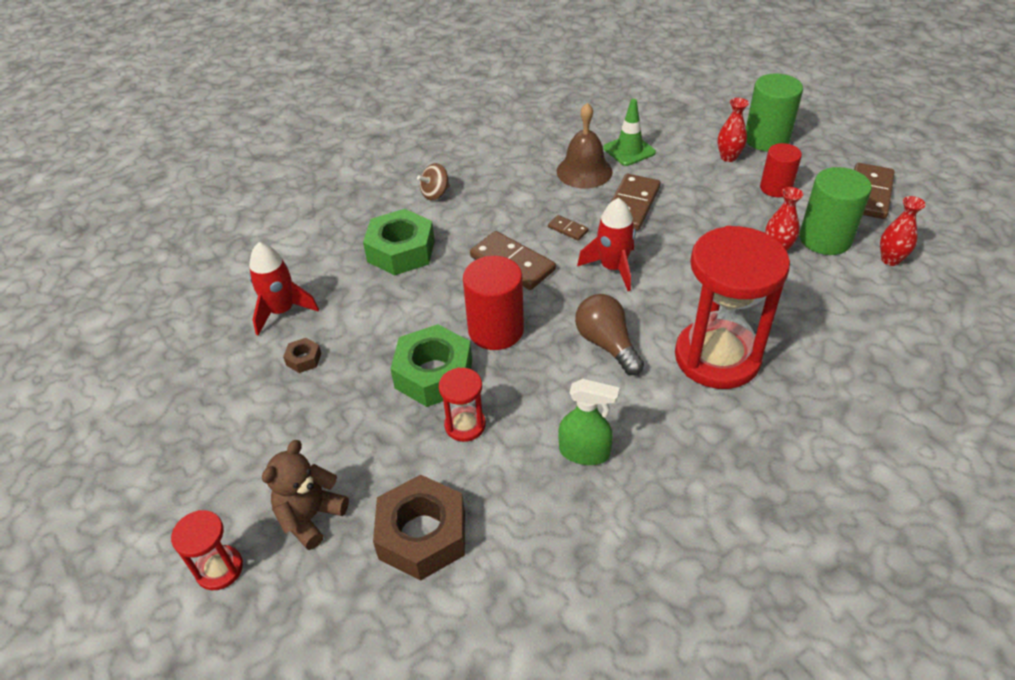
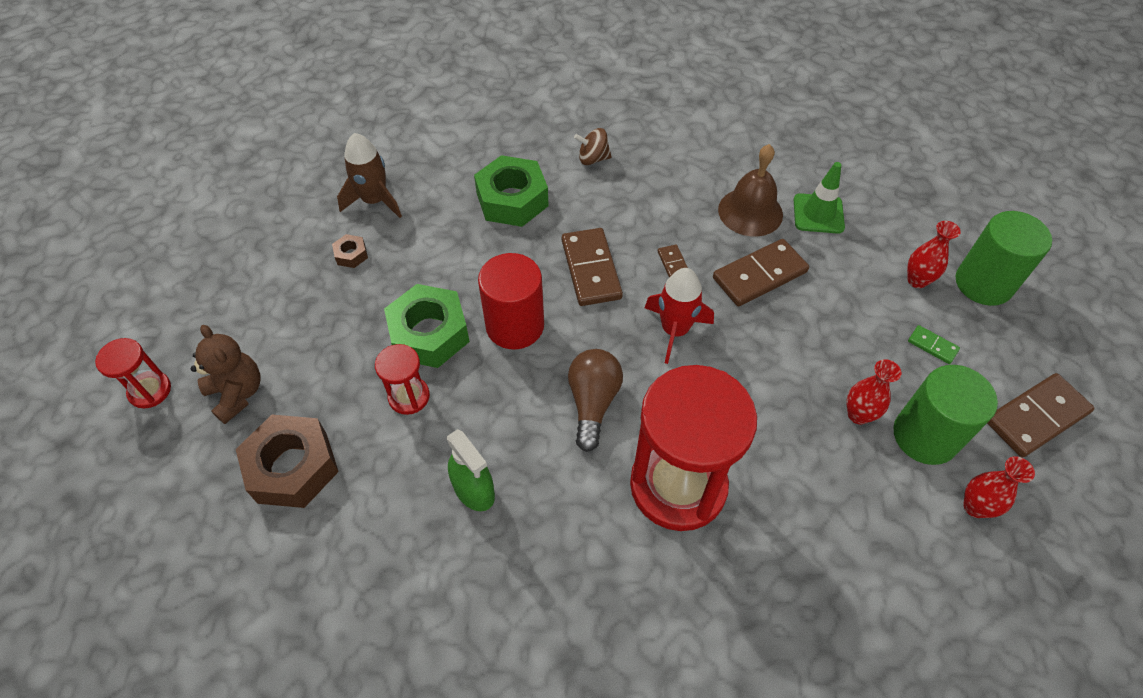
camera: 35 degrees right, 10 degrees up
(282, 311) = (375, 201): red rocket -> brown rocket
(310, 517) = (237, 393): brown teddy bear -> brown teddy bear turned 75 degrees clockwise
(775, 188) = (932, 346): red cylinder -> green domino

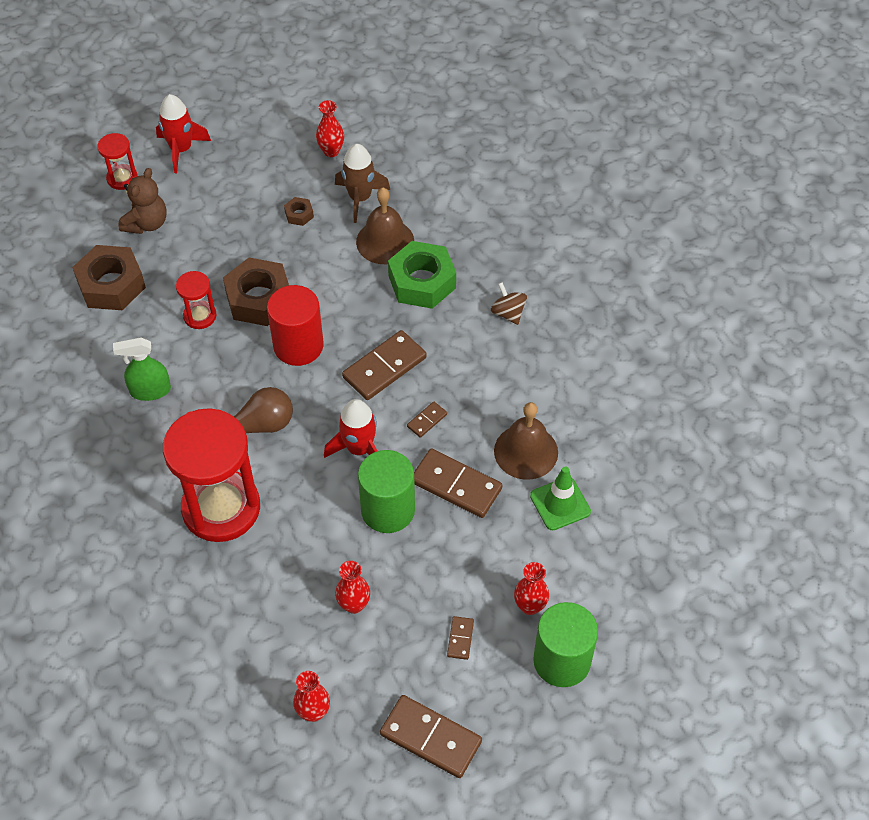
camera: 60 degrees right, 0 degrees up
(167, 317) = (181, 150): none -> red rocket
(297, 197) = (331, 151): none -> red vase
(429, 333) = (259, 299): green nut -> brown nut
(442, 205) = (385, 241): none -> brown bell
(474, 490) = (150, 390): green spray bottle -> green spray bottle turned 60 degrees clockwise
(925, 436) = (361, 658): green cylinder -> green cylinder (388, 510)
(932, 346) = (460, 639): green domino -> brown domino

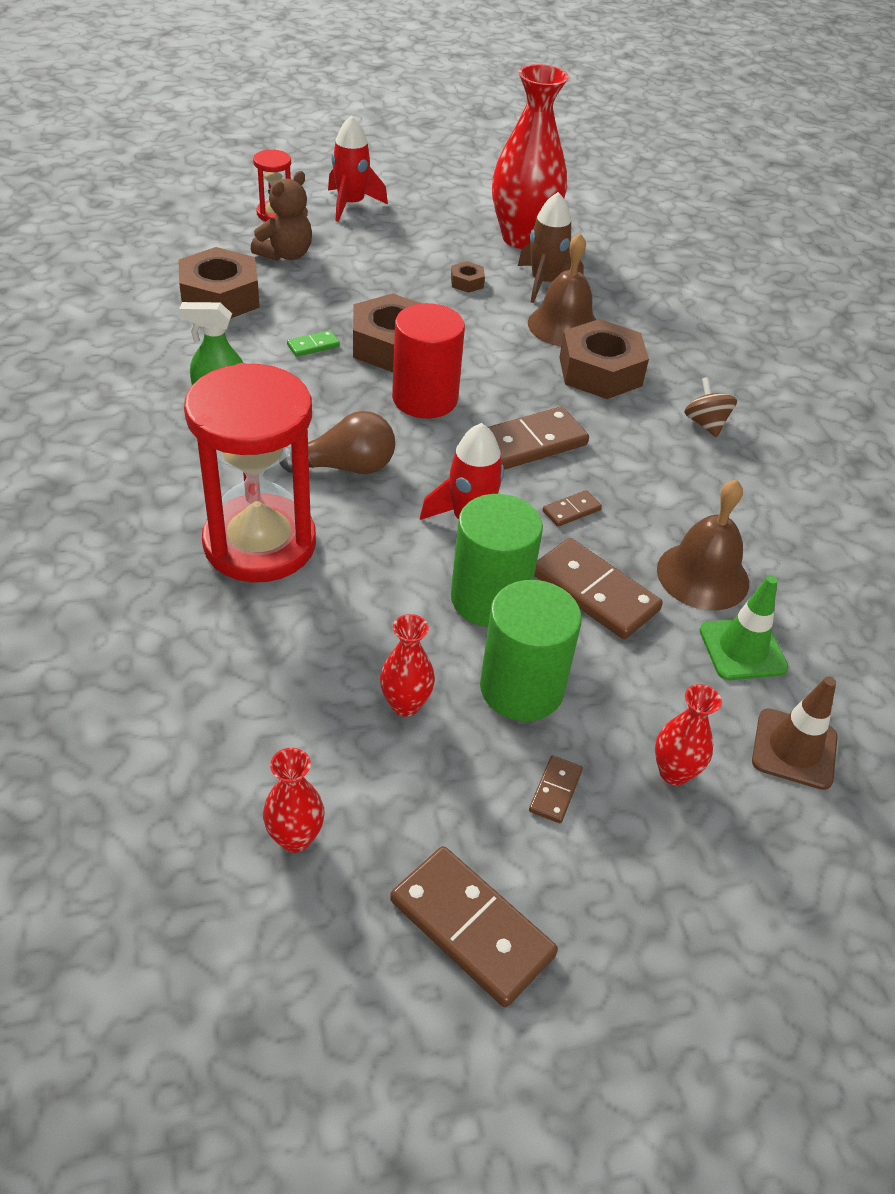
camera: 10 degrees right, 10 degrees down
(200, 316) = (313, 346): red hourglass -> green domino
(331, 151) = (522, 238): red vase -> red vase, size x2.16
(422, 282) = (600, 371): green nut -> brown nut
(562, 661) = (712, 864): green cylinder -> green cylinder (521, 688)
(601, 569) = (794, 749): none -> brown traffic cone

